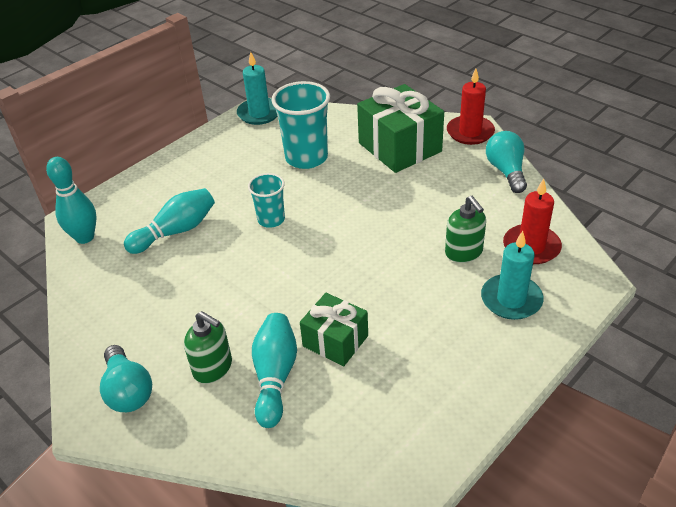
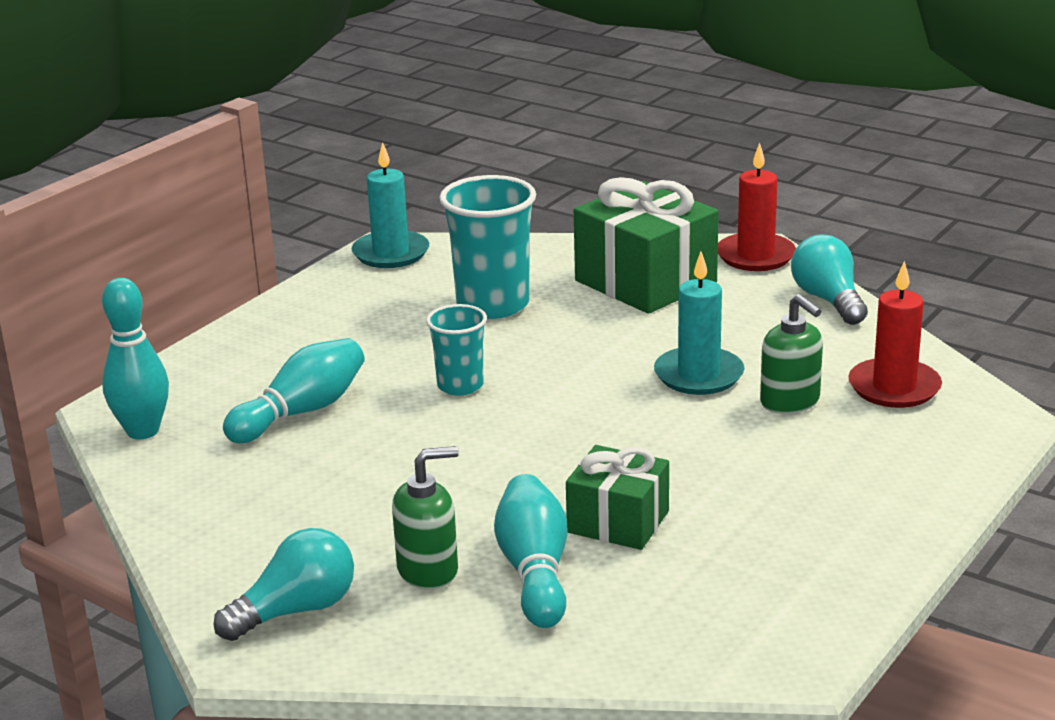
camera: 10 degrees left, 15 degrees down
(128, 391) = (296, 610): turquoise light bulb -> turquoise light bulb turned 90 degrees counterclockwise
(213, 368) = (428, 570): green soap dispenser -> green soap dispenser turned 45 degrees counterclockwise
(511, 299) = (881, 451): turquoise candle -> turquoise candle (698, 375)

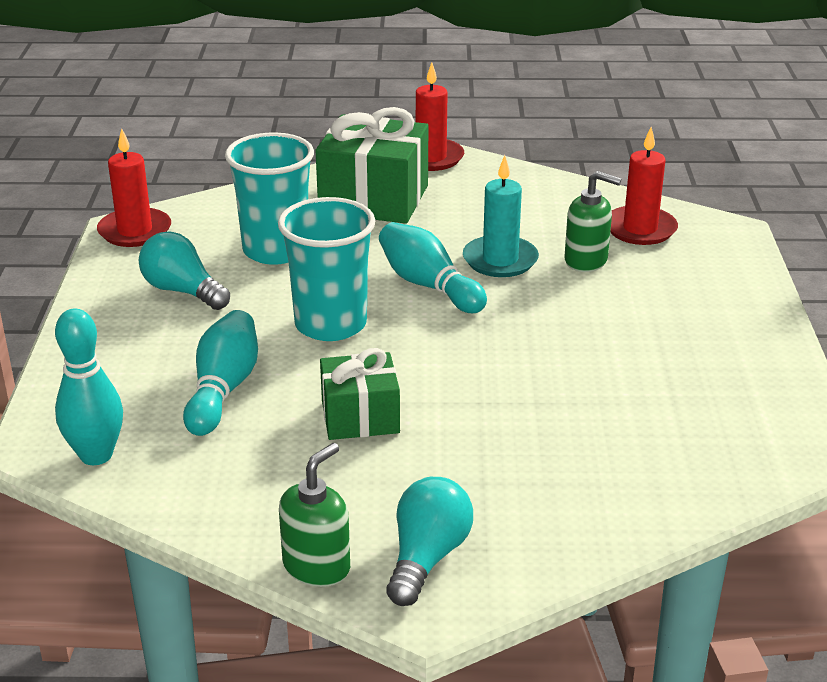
camera: 35 degrees left, 5 degrees up
(391, 253) = (135, 231): turquoise candle -> red candle
(428, 570) = (490, 482): green soap dispenser -> green soap dispenser (317, 566)
(460, 385) = (330, 324): turquoise cup -> turquoise cup, size x1.71
(534, 571) = (568, 452): turquoise bowling pin -> turquoise bowling pin (428, 285)
(618, 522) = (579, 391): green gift -> green gift (360, 417)
(828, 300) = (521, 177): turquoise light bulb -> turquoise light bulb (182, 291)

